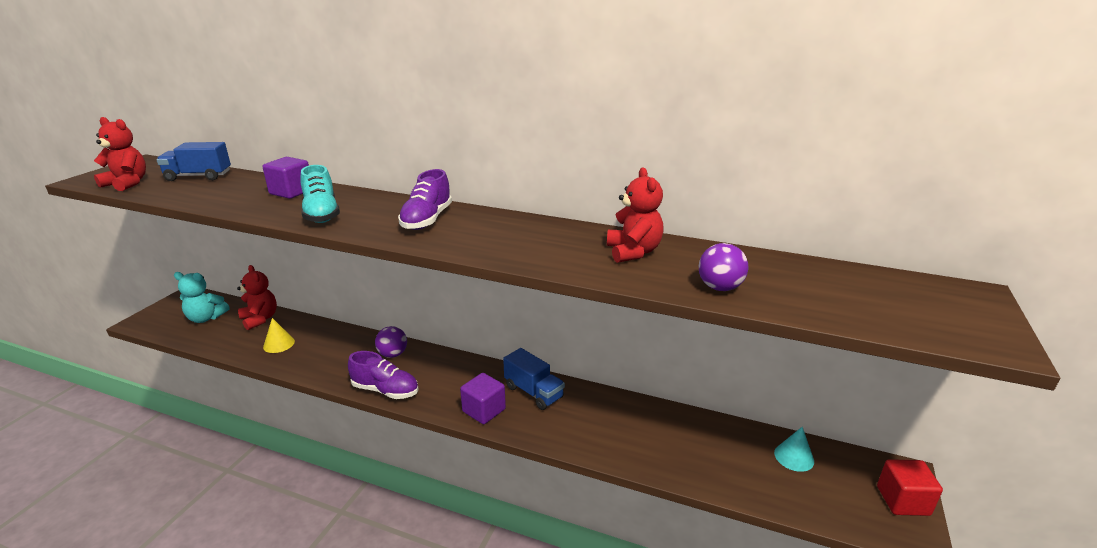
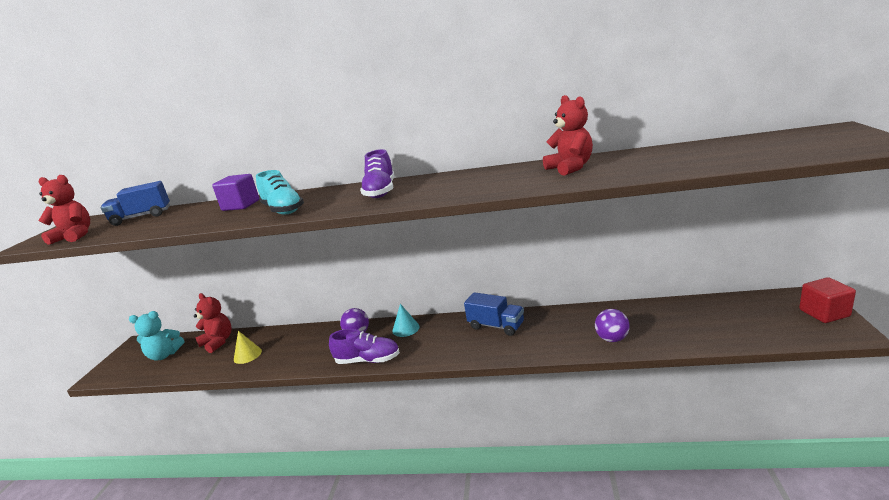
camera: 10 degrees left, 5 degrees down
(484, 410) = (463, 350): purple cube -> none
(719, 288) = (658, 168): purple ball -> purple ball (612, 339)
(794, 457) = (727, 309): turquoise cone -> turquoise cone (406, 328)

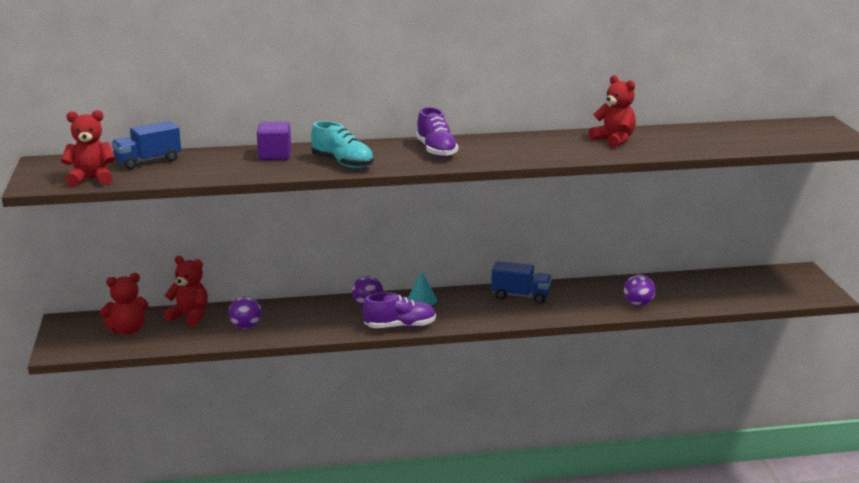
camera: 20 degrees left, 0 degrees up
(164, 355) = (127, 330): turquoise teddy bear -> red teddy bear
(247, 355) = (245, 327): yellow cone -> purple ball
(824, 313) = (810, 282): red cube -> none

